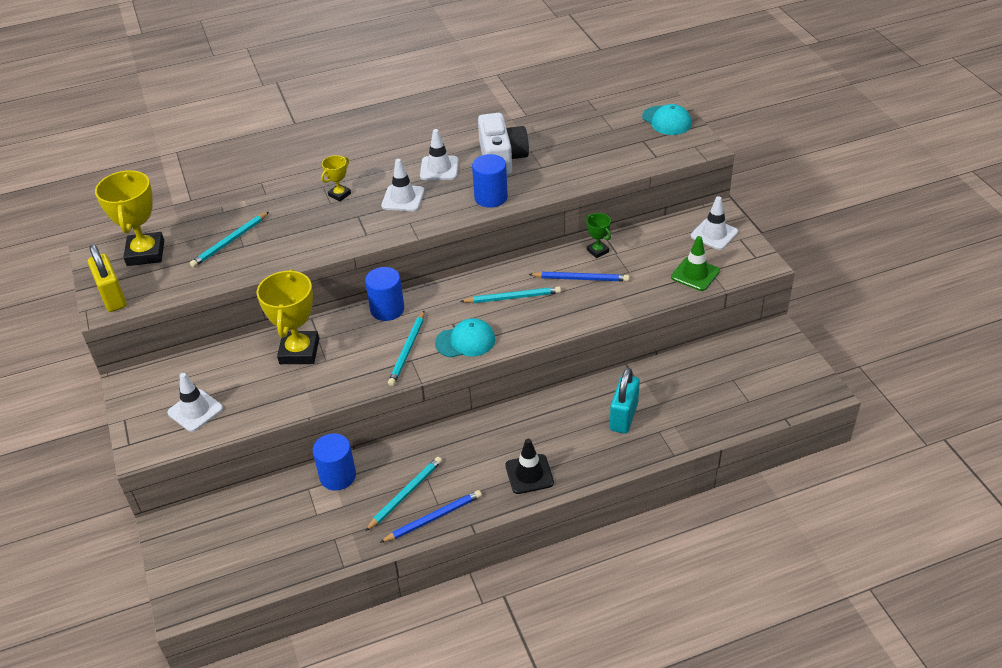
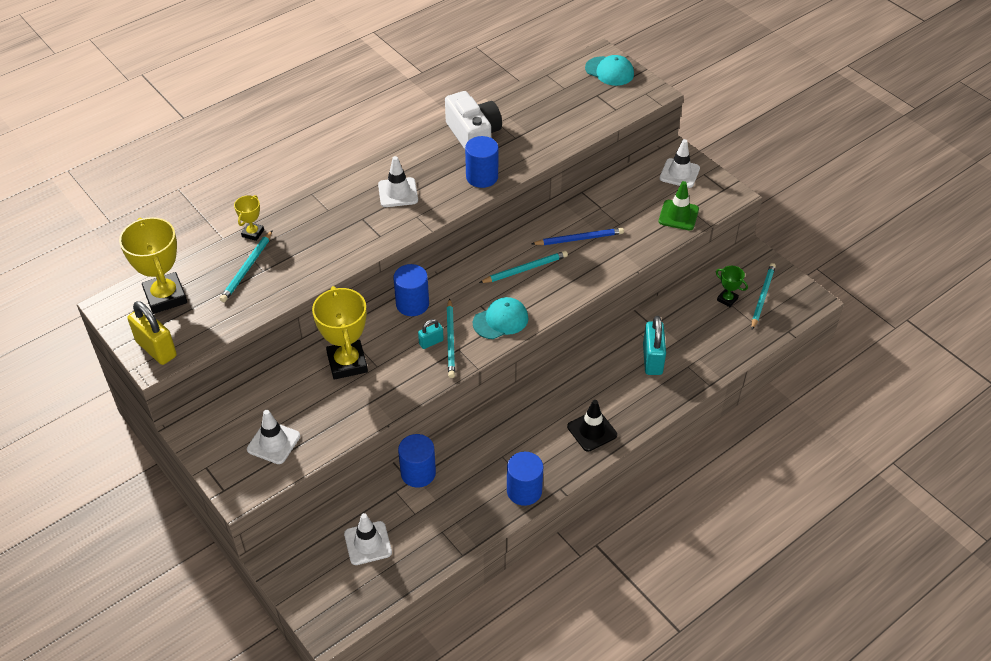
camera: 20 degrees left, 5 degrees up
(339, 194) = (333, 199): yellow trophy -> yellow trophy (253, 233)
(388, 348) = (431, 342): none -> turquoise padlock
(405, 494) = (489, 475): turquoise pencil -> turquoise pencil (762, 297)
(433, 518) = (524, 491): blue pencil -> blue cylinder
(439, 168) = (418, 155): white traffic cone -> white traffic cone (368, 543)
(597, 251) = (583, 209): green trophy -> green trophy (727, 299)

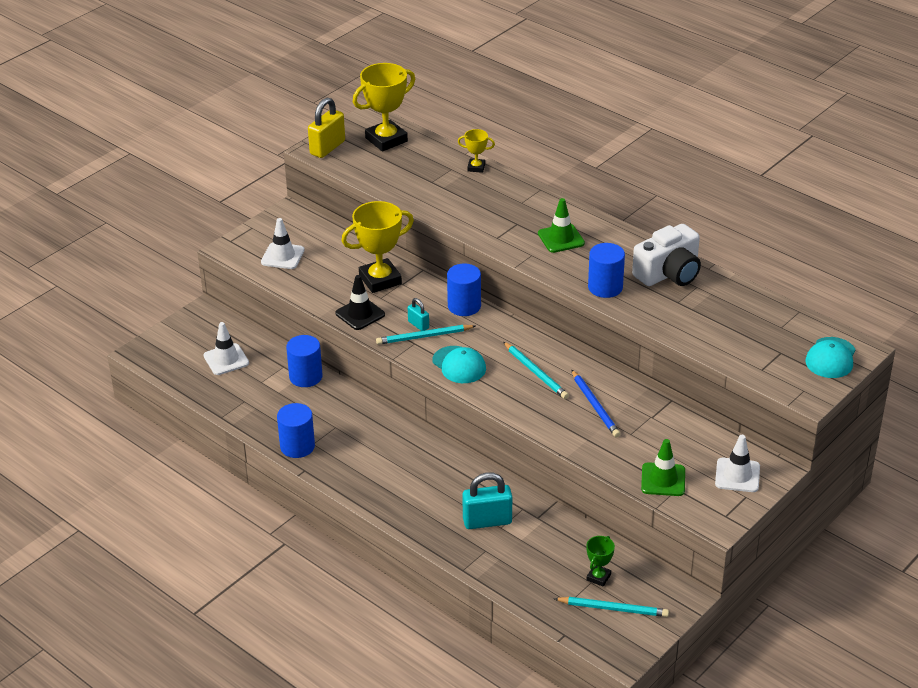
camera: 80 degrees right, 10 degrees down
(247, 268) = (431, 173): turquoise pencil -> none
(398, 192) = (561, 238): white traffic cone -> green traffic cone
(592, 431) = (379, 484): black traffic cone -> black traffic cone (360, 314)

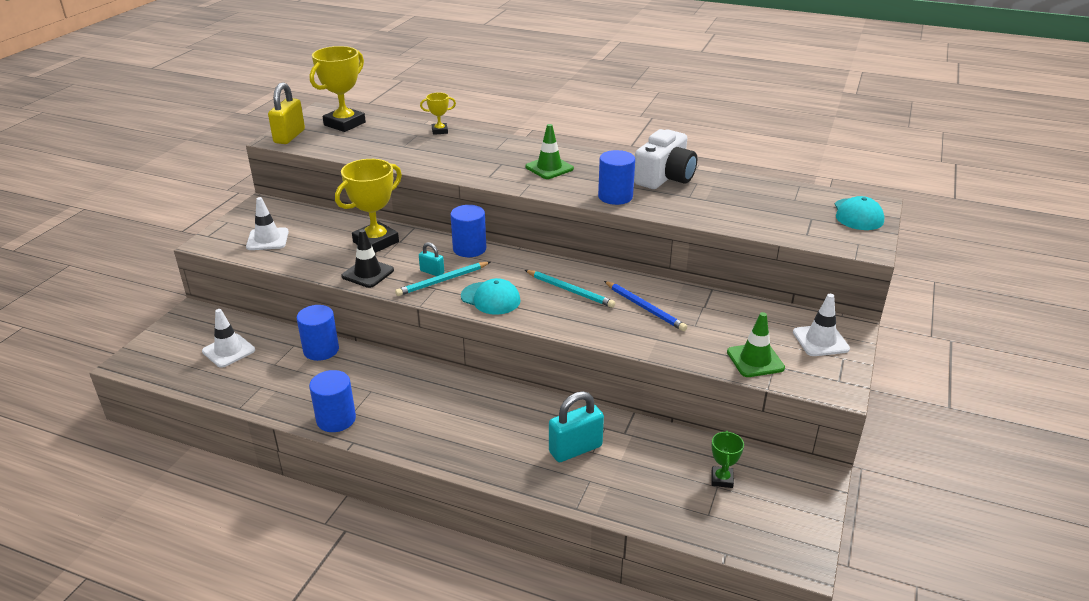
camera: 20 degrees left, 5 degrees down
(613, 608) = (758, 509): turquoise pencil -> none

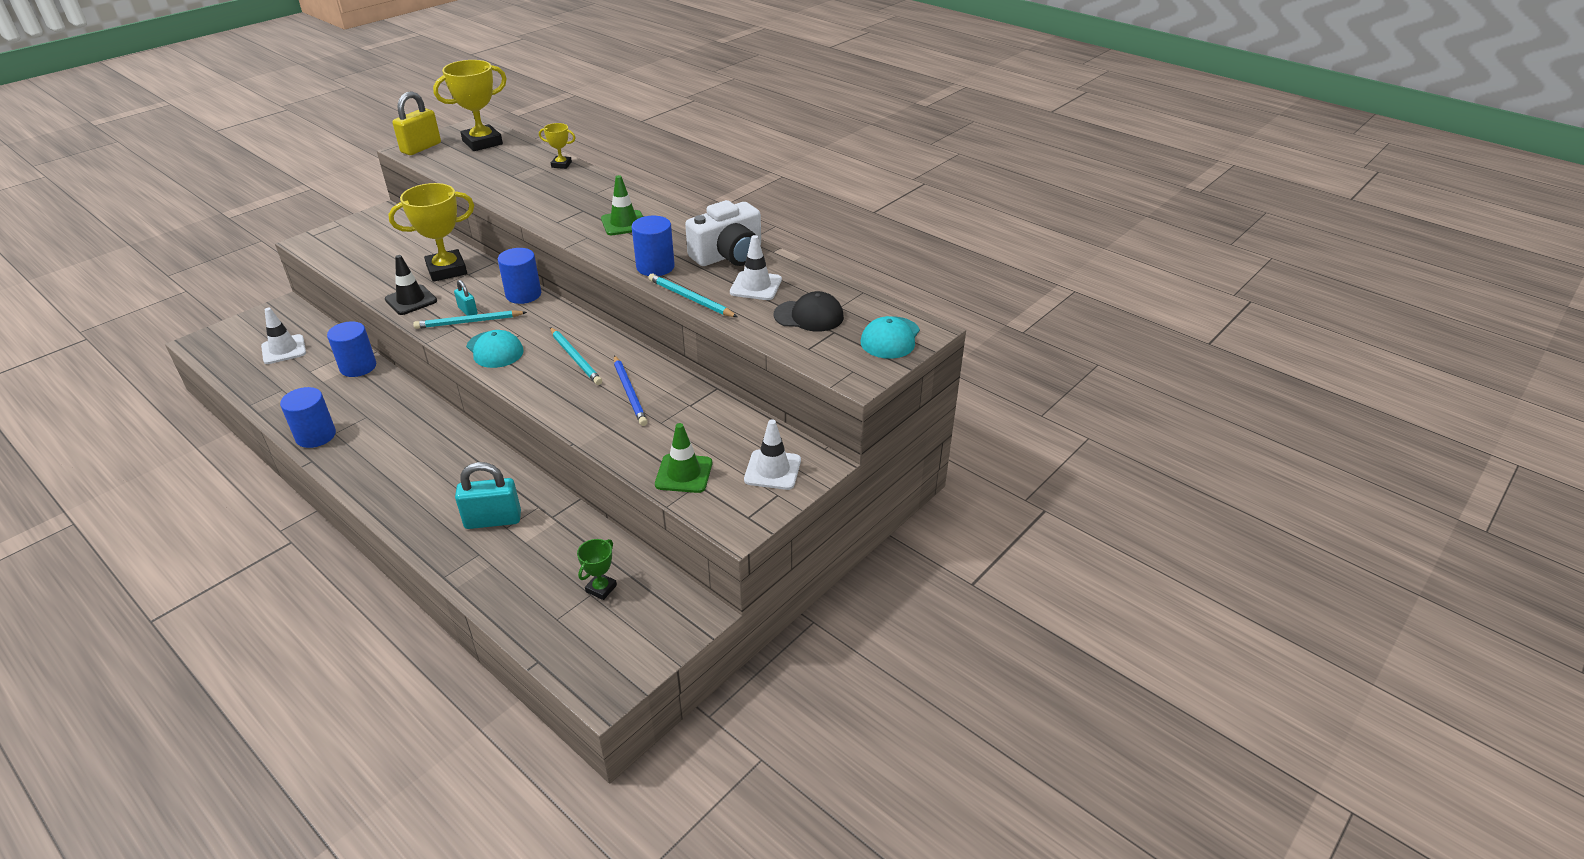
camera: 20 degrees right, 5 degrees up
(267, 239) = (358, 248): white traffic cone -> white traffic cone (756, 286)
(672, 215) = (690, 299): none -> turquoise pencil
(779, 210) = (809, 316): none -> black cap

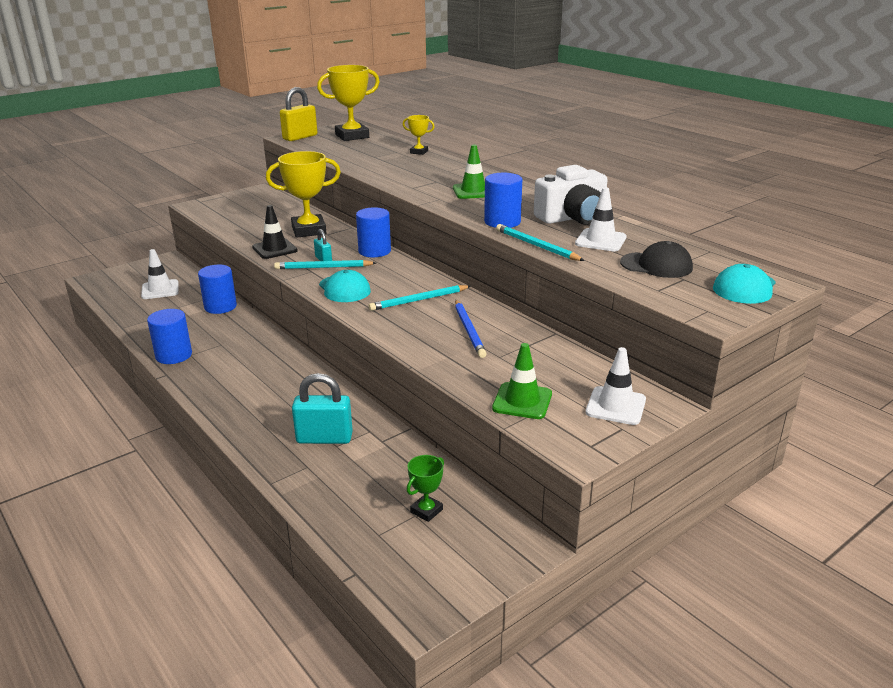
camera: 10 degrees right, 10 degrees down
(575, 358) = (418, 300): turquoise pencil -> turquoise pencil turned 90 degrees clockwise

